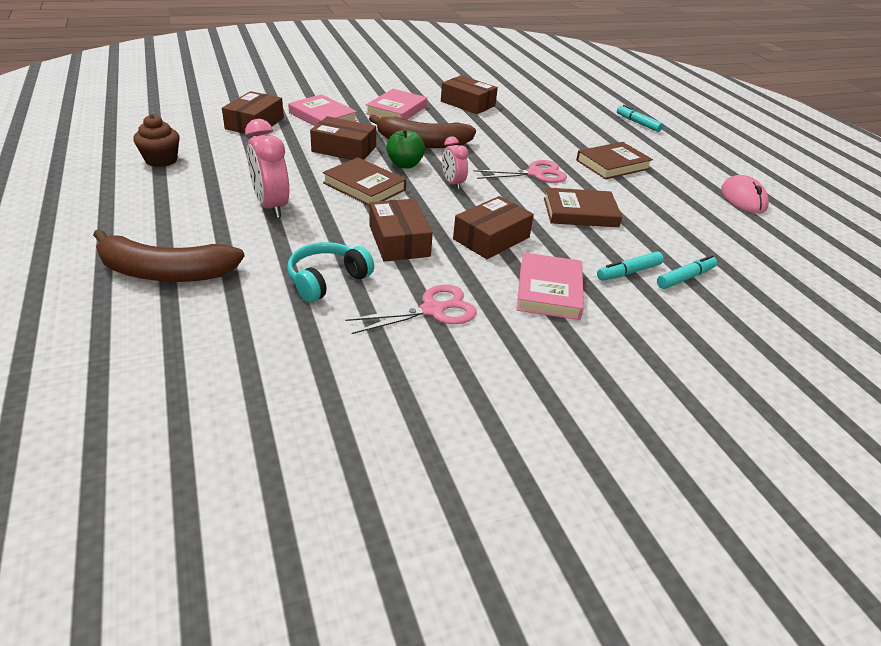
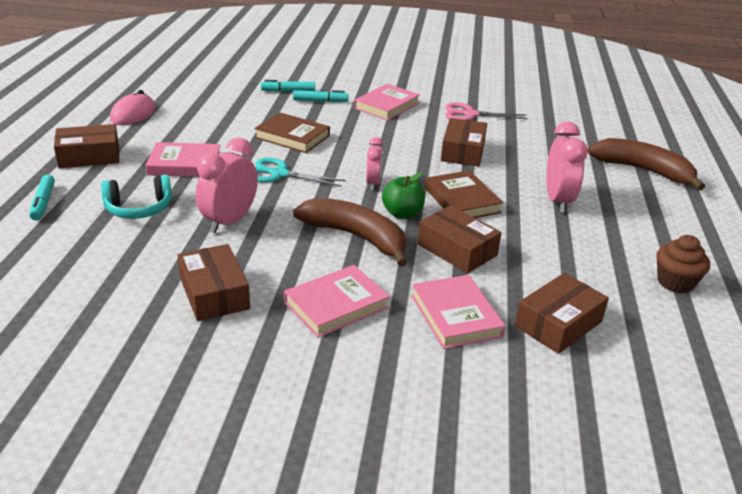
camera: 150 degrees left, 5 degrees down
(327, 280) = (529, 142): turquoise headphones -> turquoise headphones (139, 209)
(491, 238) = (389, 137): brown box -> brown box (89, 156)
(516, 135) = (229, 221): none -> pink clock
(535, 173) = (279, 174): pink scissors -> turquoise scissors
(612, 164) = (185, 164): brown book -> pink book

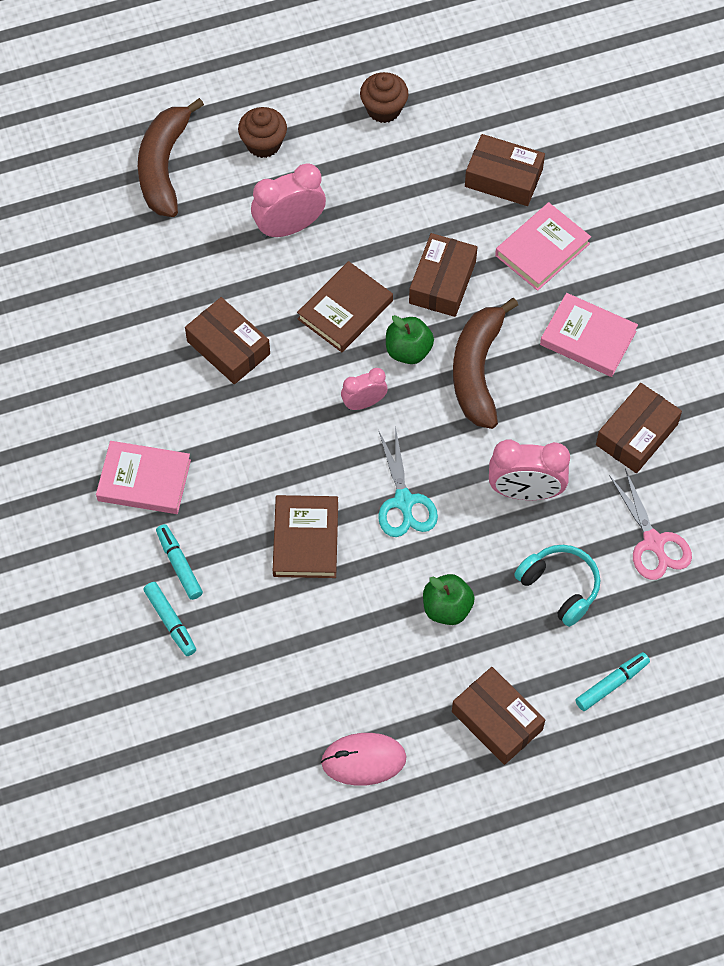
camera: 115 degrees left, 30 degrees up
(185, 164) = (447, 608): pink book -> green apple
(462, 152) = (228, 348): brown box -> brown box turned 60 degrees clockwise
(470, 114) = (111, 377): pink scissors -> pink scissors (653, 542)
(652, 213) = (263, 144): none -> brown cupcake

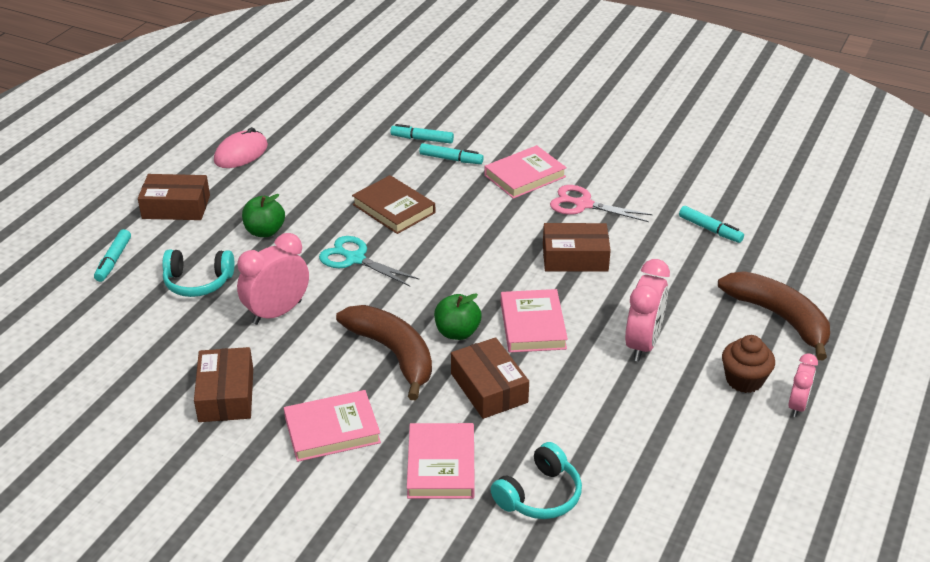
camera: 135 degrees right, 25 degrees down
(85, 283) = (710, 229): none -> turquoise marker
(345, 310) = (533, 325): brown book -> pink book
(364, 403) = (448, 287): pink clock -> pink clock (797, 405)
(383, 109) = (703, 473): brown cupcake -> none
(503, 178) = (539, 495): brown box -> turquoise headphones
(653, 542) = (150, 343): pink scissors -> pink scissors (583, 204)

